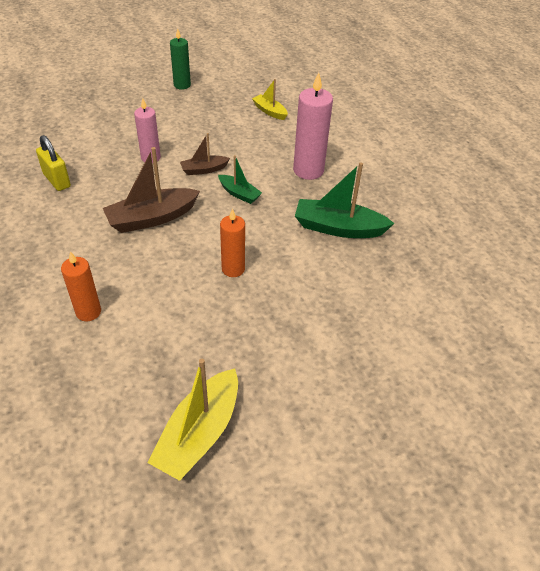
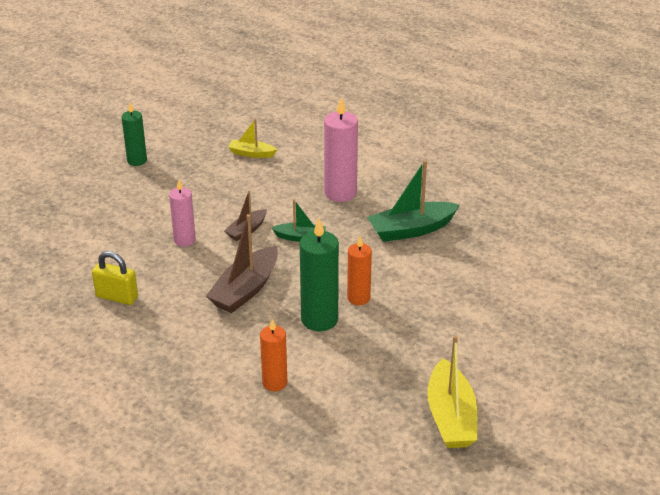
camera: 30 degrees left, 10 degrees down
(182, 272) = (319, 319): none -> green candle

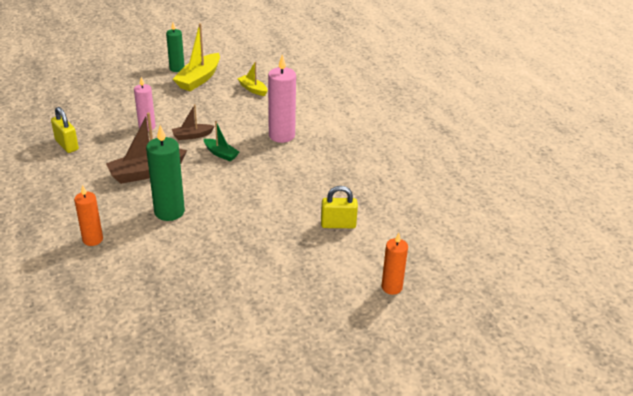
camera: 30 degrees right, 0 degrees up
(358, 298) = (211, 209): orange candle -> orange candle (391, 287)
(411, 230) = (302, 179): green boat -> none
(451, 417) = (177, 318): yellow boat -> yellow boat (199, 79)
(495, 261) = (338, 224): none -> yellow padlock

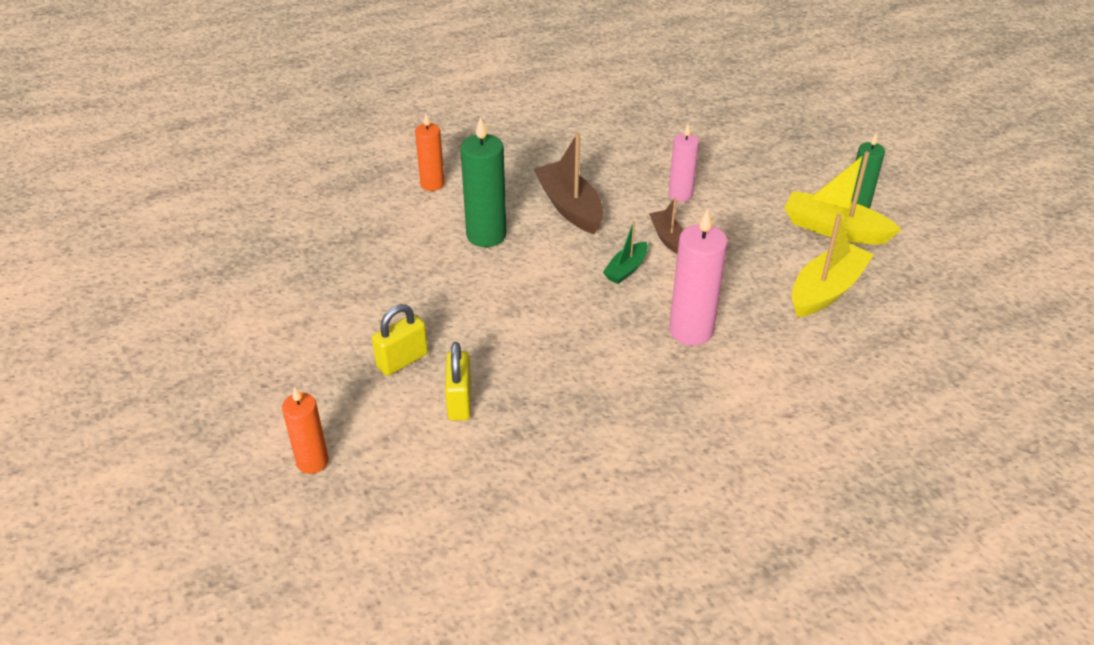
camera: 90 degrees right, 5 degrees up
(67, 145) = (621, 138): yellow padlock -> yellow padlock (402, 360)
(253, 89) = (826, 290): yellow boat -> yellow boat, size x1.78

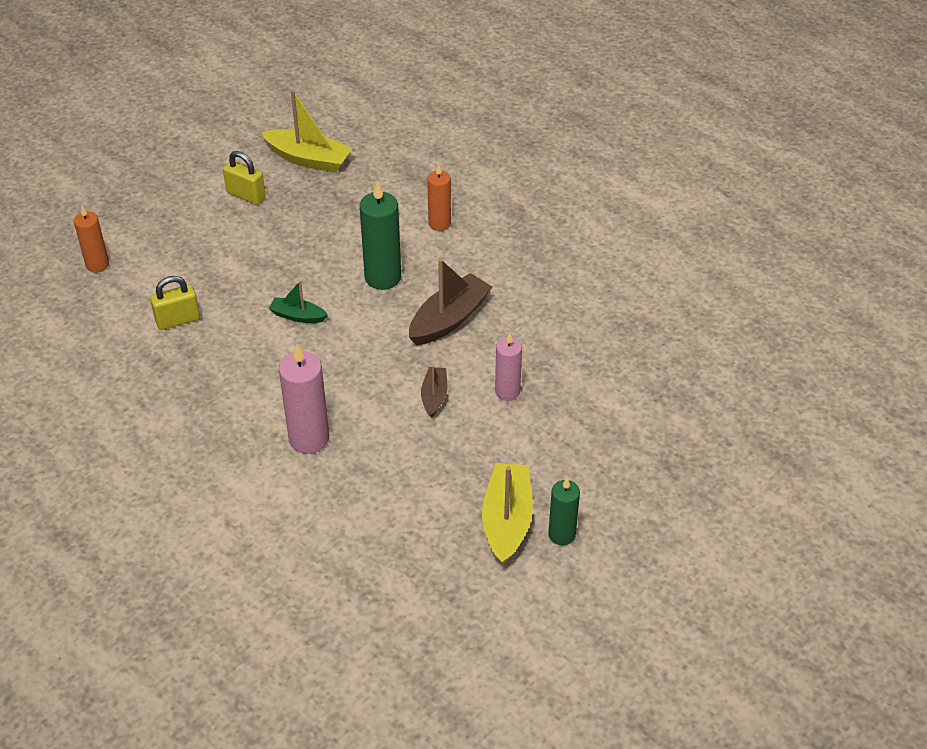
camera: 70 degrees right, 5 degrees up
(402, 360) = (211, 276): yellow padlock -> yellow padlock (246, 195)
(626, 269) = (375, 378): green boat -> green boat (298, 316)
(667, 237) = (434, 396): brown boat -> brown boat turned 45 degrees counterclockwise
(826, 290) = (405, 526): yellow boat -> yellow boat (309, 159)

